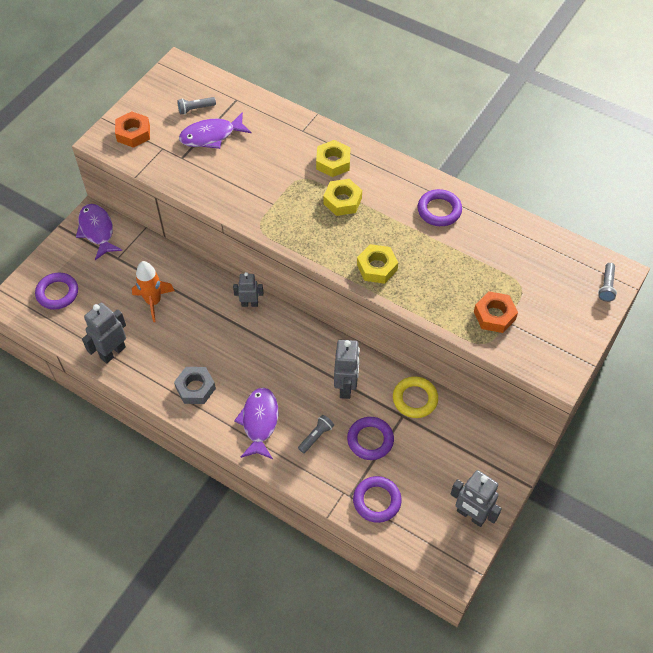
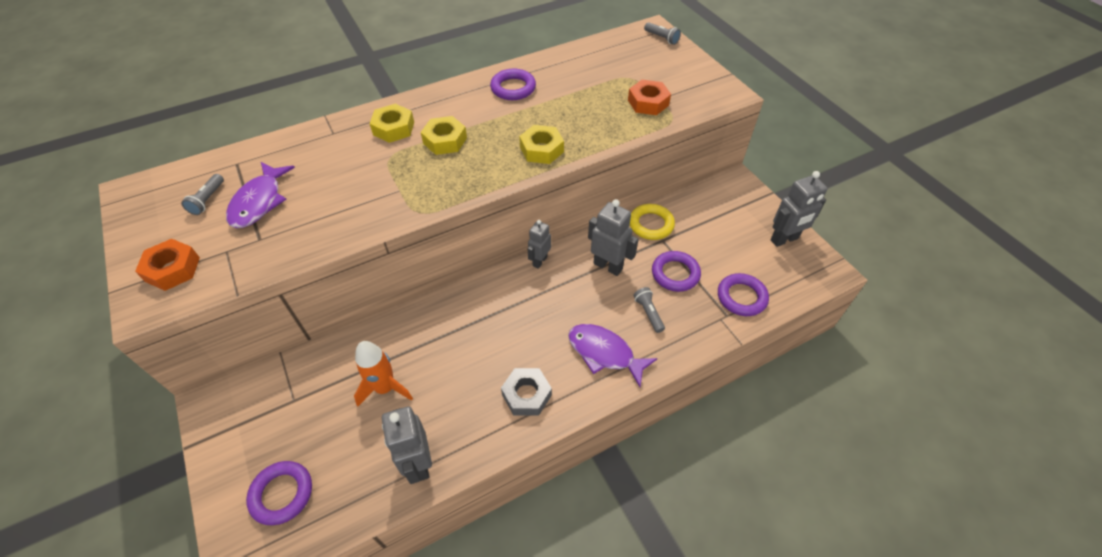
camera: 60 degrees left, 5 degrees down
(97, 231) = (235, 406): purple fish -> none
(249, 304) = (460, 300): grey robot -> grey robot (539, 261)

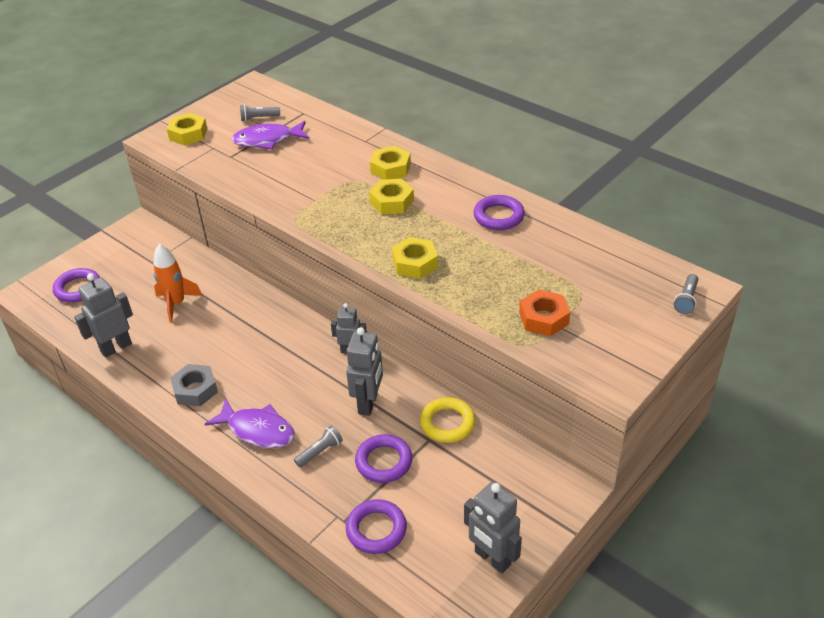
camera: 70 degrees right, 10 degrees down
(172, 269) = (188, 134): orange nut -> yellow nut
(604, 353) = (258, 430): purple fish -> purple fish turned 105 degrees clockwise

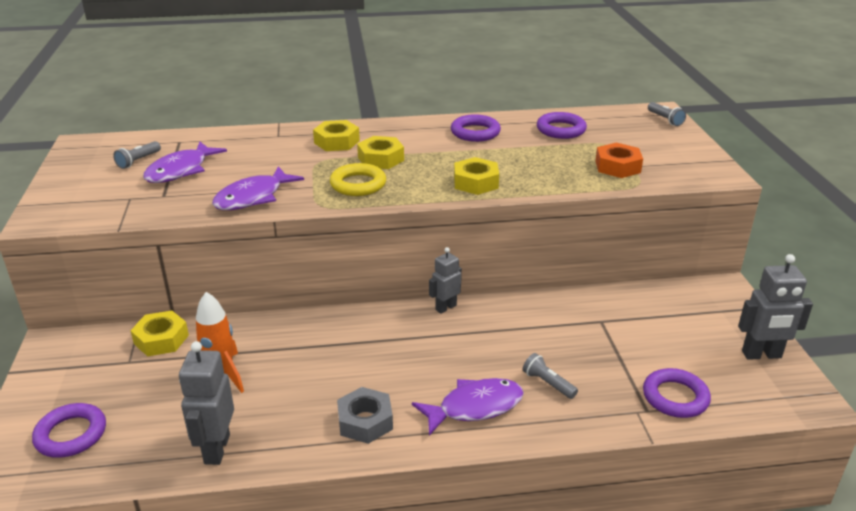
camera: 50 degrees left, 10 degrees down
(188, 134) = (77, 201): yellow nut -> yellow nut (161, 339)
(270, 188) = (253, 197): none -> purple fish
(320, 452) = (548, 383): grey flashlight -> grey flashlight turned 45 degrees counterclockwise
(368, 403) = (522, 329): grey robot -> none
(384, 462) = (600, 355): purple ring -> purple ring (561, 130)
(447, 423) = (594, 304): yellow ring -> yellow ring (358, 184)

